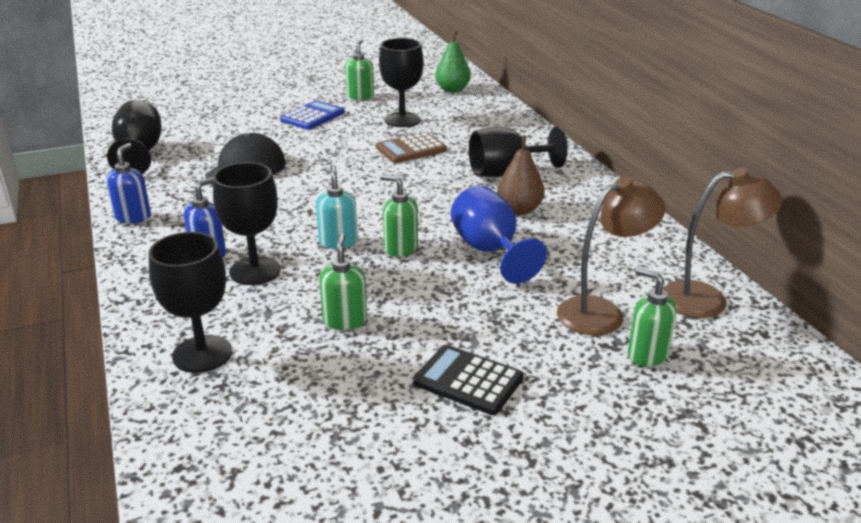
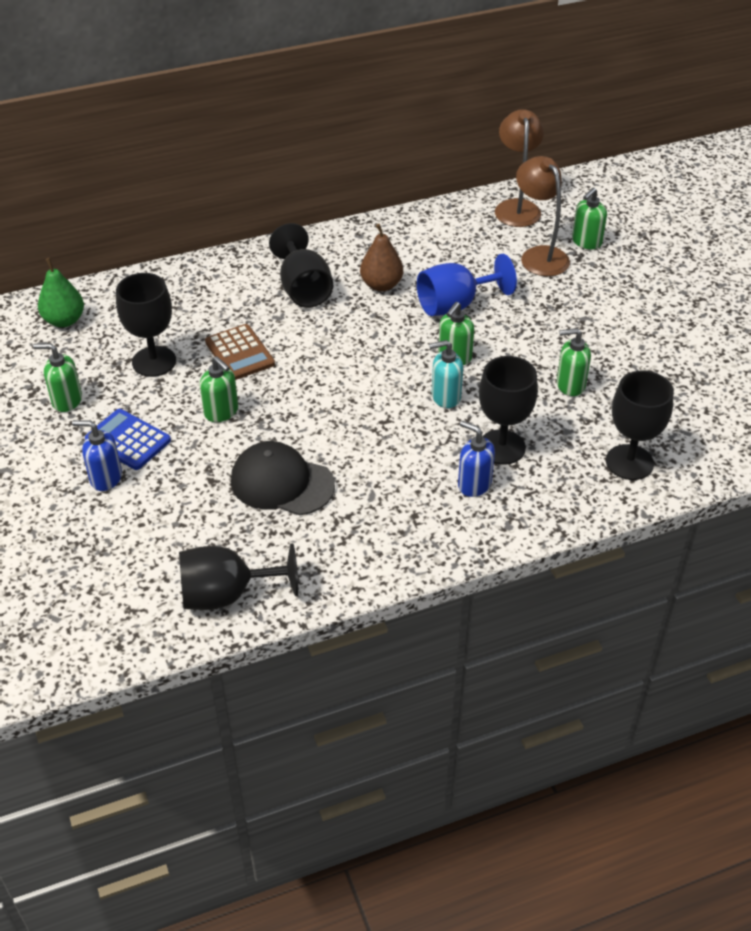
camera: 90 degrees left, 15 degrees up
(133, 217) = (400, 561): blue soap dispenser -> blue soap dispenser (105, 478)
(337, 145) = (221, 412): none -> green soap dispenser
(468, 380) = (632, 321): black calculator -> none

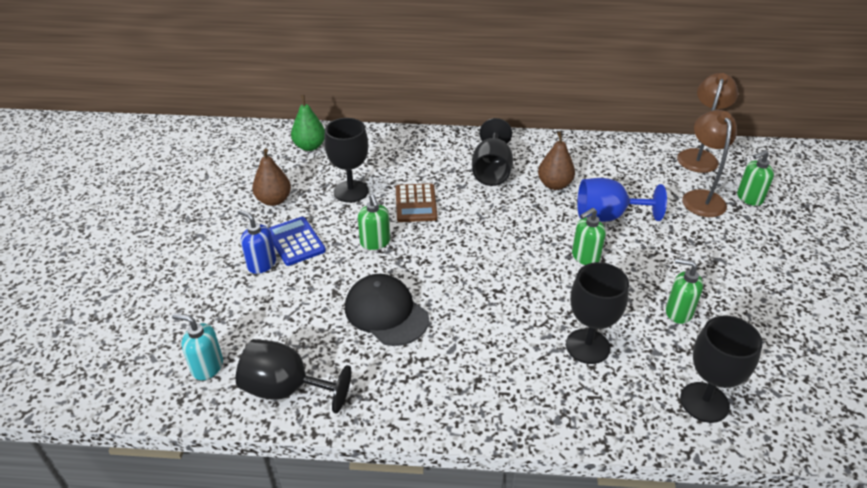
camera: 25 degrees right, 5 degrees down
(67, 400) = (274, 200): green soap dispenser -> brown pear
(445, 397) = (560, 287): turquoise soap dispenser -> turquoise soap dispenser (207, 367)
(474, 484) = (545, 370): blue soap dispenser -> none

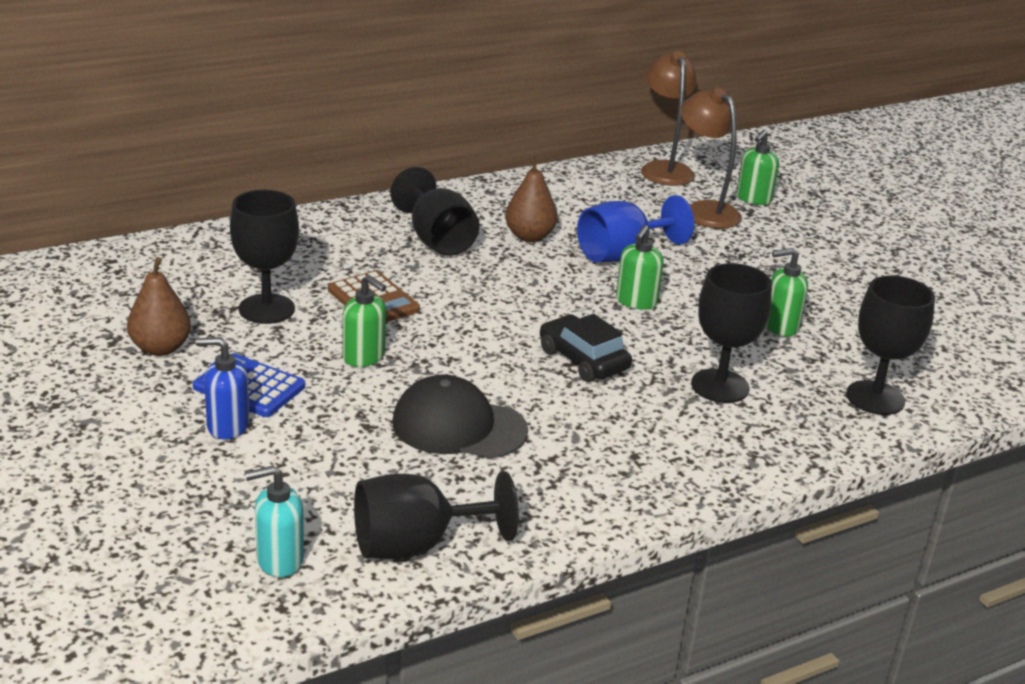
camera: 35 degrees left, 10 degrees down
(310, 146) = (143, 270): green pear -> none
(508, 291) = (583, 360): none -> black car

